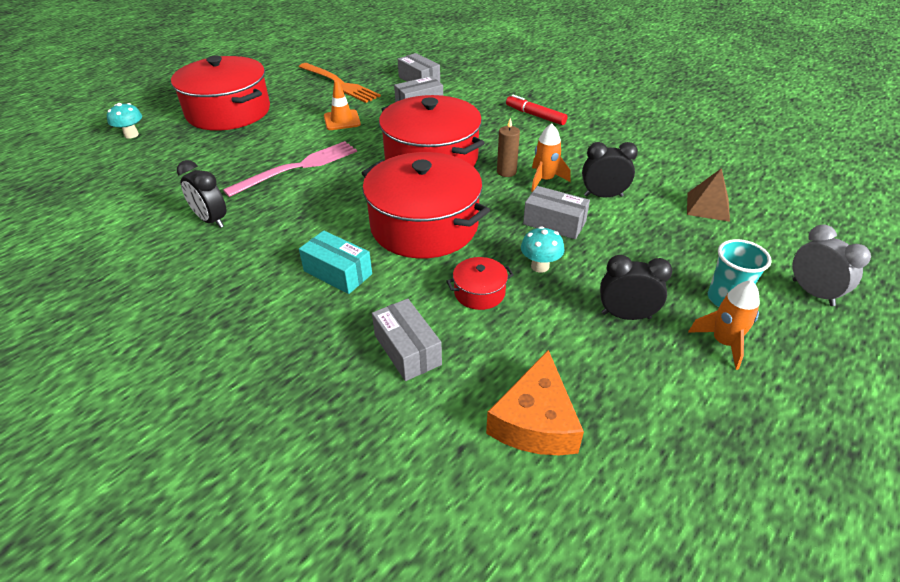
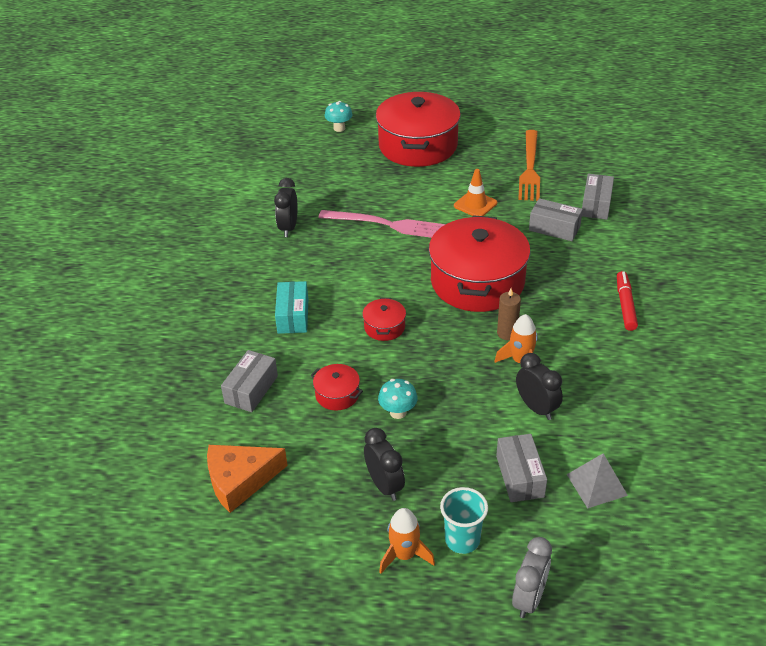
camera: 55 degrees right, 0 degrees up
(424, 226) = (384, 327): red pot -> red pot, size x0.42
(554, 223) = (463, 395): grey box -> grey box (520, 476)
(707, 206) = (596, 484): brown pyramid -> grey pyramid

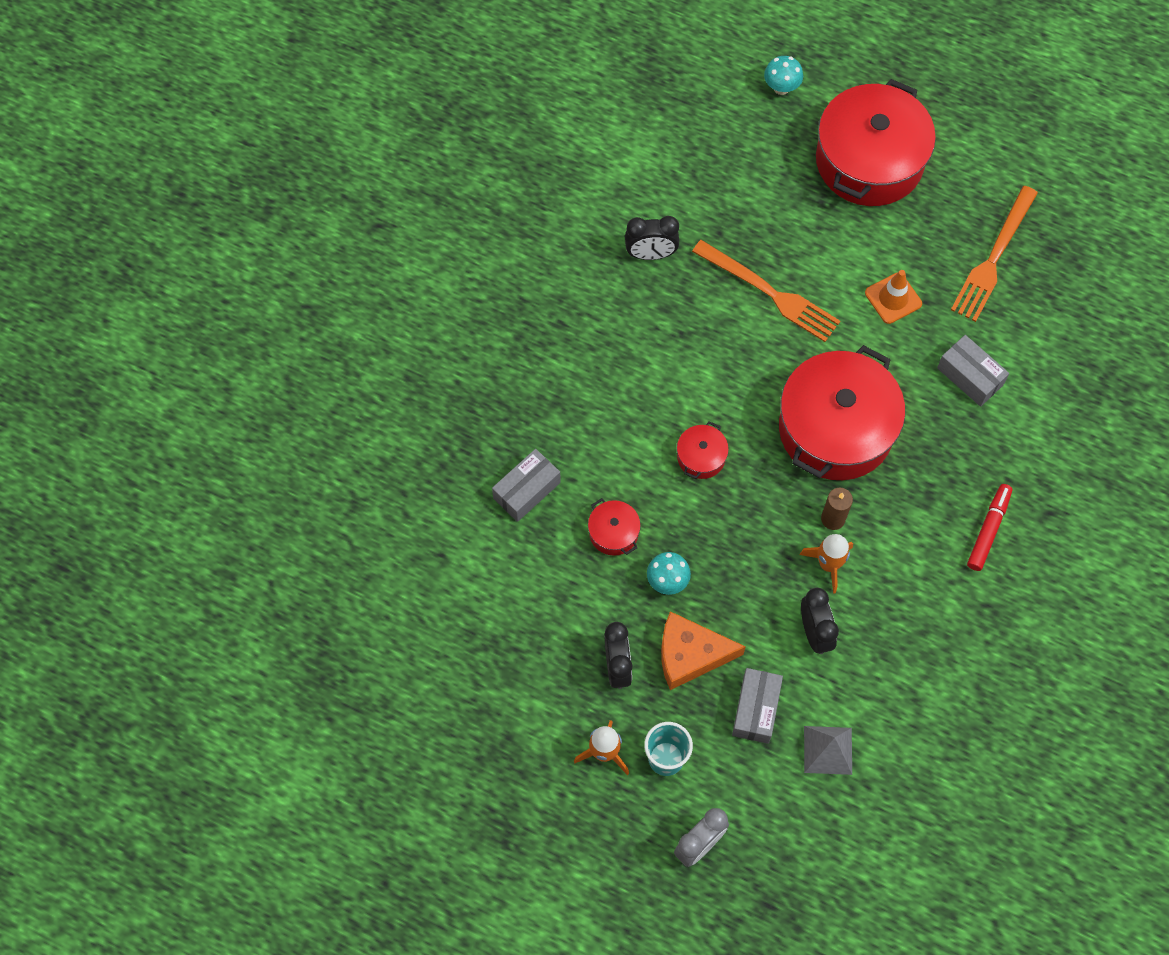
camera: 20 degrees right, 25 degrees up
(240, 480) = (478, 604): orange cheese -> orange cheese (690, 654)
(288, 228) = (651, 254): black clock -> black clock turned 120 degrees counterclockwise
(293, 316) = (606, 401): turquoise box -> none
(386, 224) = (769, 293): pink fork -> orange fork
(596, 205) = (1042, 356): grey box -> none

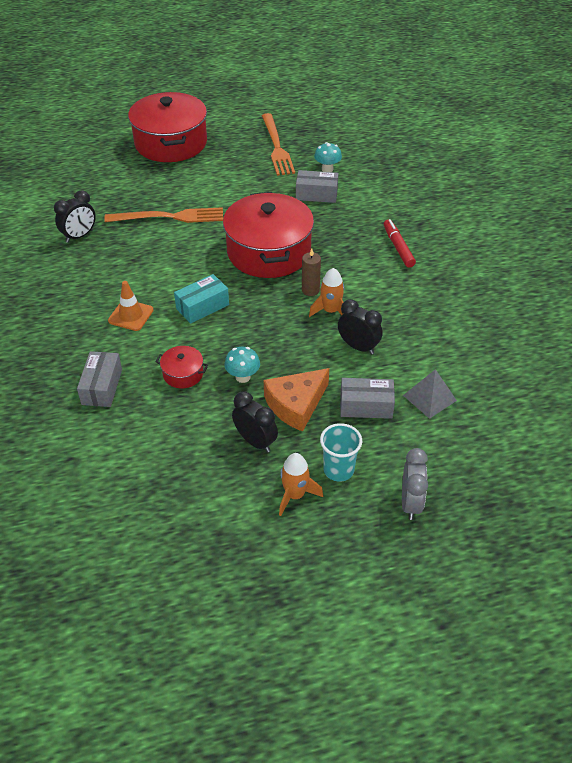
camera: 40 degrees left, 20 degrees down
(701, 457) = (202, 306): red pot -> turquoise box
(756, 709) = (366, 406): grey box -> grey box turned 60 degrees counterclockwise
(781, 87) = (92, 138): turquoise mushroom -> turquoise mushroom (327, 169)
(893, 298) = (241, 186): orange traffic cone -> orange traffic cone (131, 315)

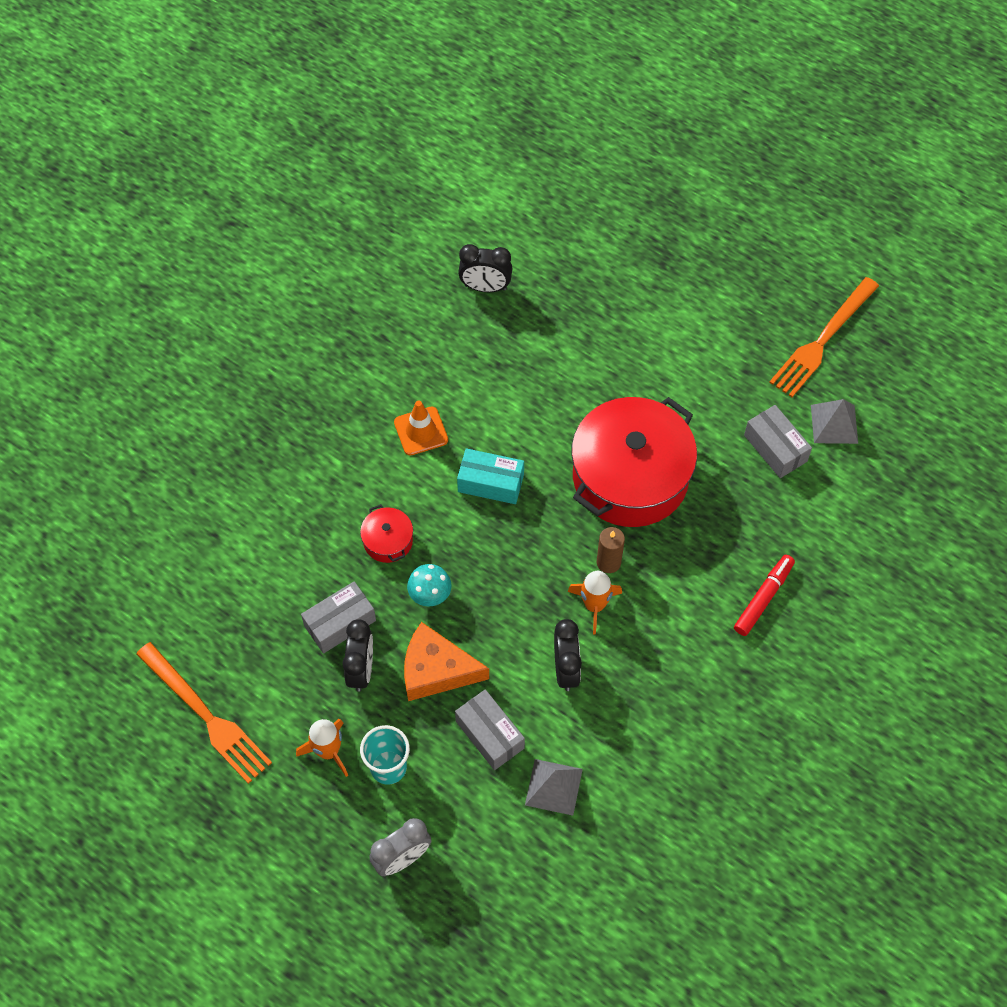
camera: 50 degrees right, 15 degrees up
(102, 387) = (312, 487): grey box -> grey box (340, 623)
(169, 217) = (593, 340): orange fork -> orange fork (206, 715)
(171, 143) = (718, 233): red pot -> none
(327, 169) = (834, 424): turquoise mushroom -> grey pyramid

